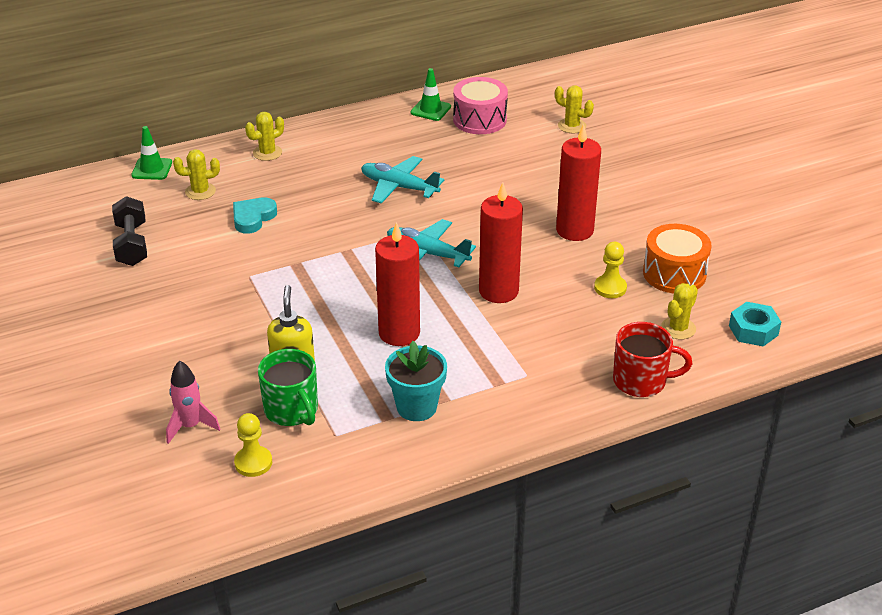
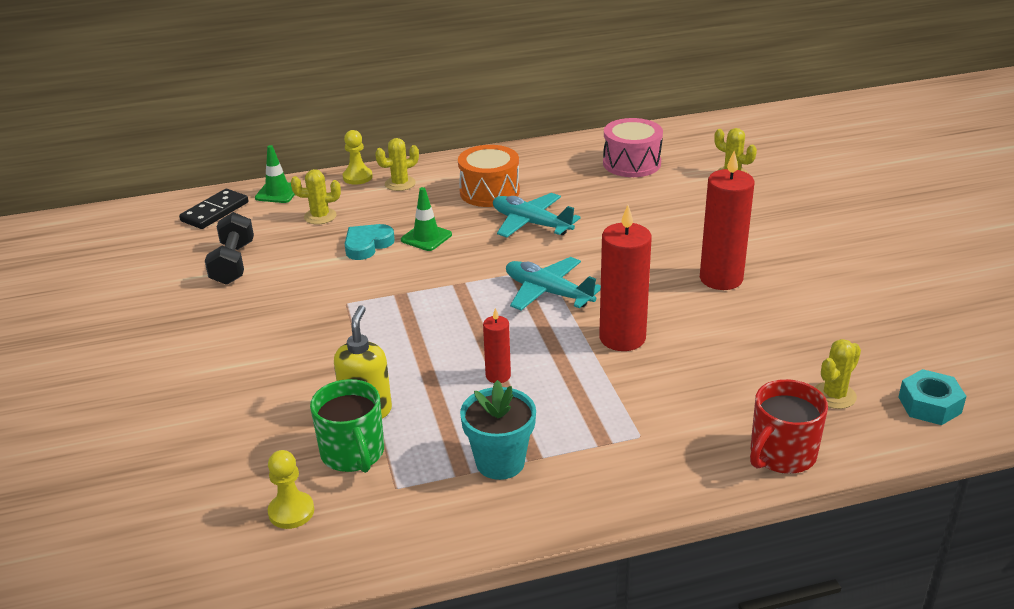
camera: 10 degrees right, 5 degrees down
(97, 193) = (215, 212): none -> black domino
(190, 426) = (233, 462): pink rocket -> none
(399, 333) = (498, 376): red candle -> red candle, size x0.52
(430, 110) = (581, 152): green traffic cone -> green traffic cone (426, 237)
(610, 288) = (755, 343): yellow pawn -> yellow pawn (357, 177)
(641, 381) = (781, 454): red mug -> red mug turned 120 degrees clockwise
(674, 273) = (835, 333): orange drum -> orange drum (489, 192)

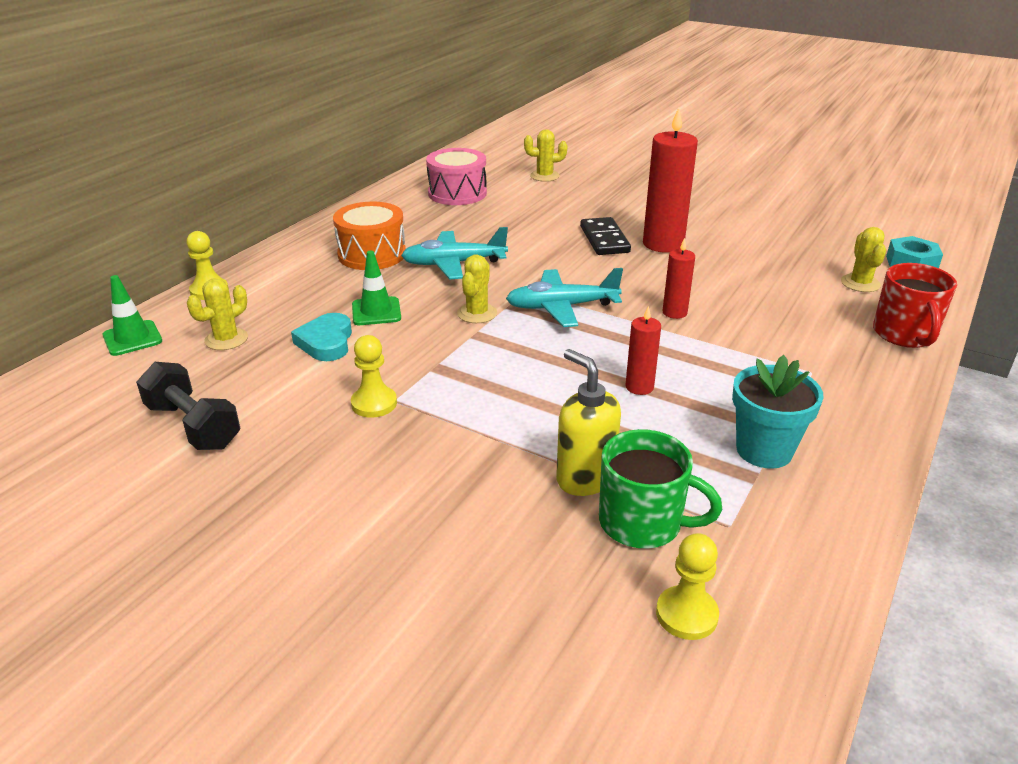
camera: 45 degrees left, 0 degrees up
(215, 212) = (76, 388): black domino -> black domino (604, 239)
(332, 299) = (374, 403): none -> yellow pawn
(400, 183) = (268, 279): yellow cactus -> yellow cactus (477, 313)
(622, 338) = (674, 312): red candle -> red candle, size x0.52

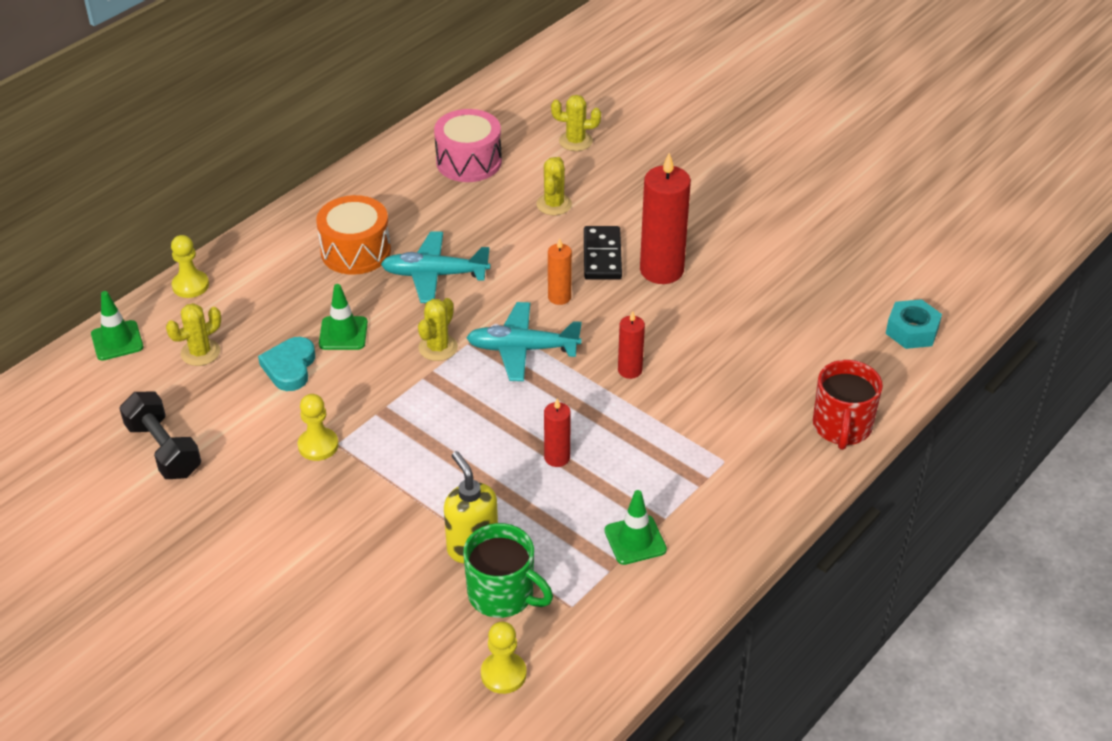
camera: 10 degrees right, 10 degrees up
(579, 268) = (559, 297): none -> orange candle
(764, 450) = (635, 540): turquoise flower pot -> green traffic cone
(860, 283) = (839, 353): yellow cactus -> yellow cactus (554, 204)

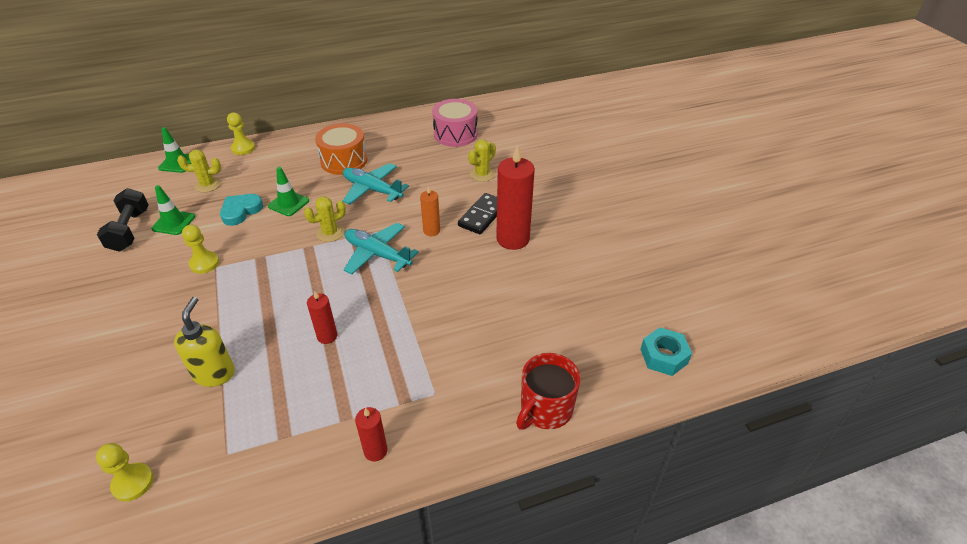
camera: 30 degrees right, 0 degrees up
(502, 594) = (196, 419): green mug -> none
(575, 141) = (529, 143): yellow cactus -> none
(630, 370) = (430, 297): red candle -> red candle (375, 451)
(635, 540) = (317, 424): green traffic cone -> green traffic cone (173, 223)

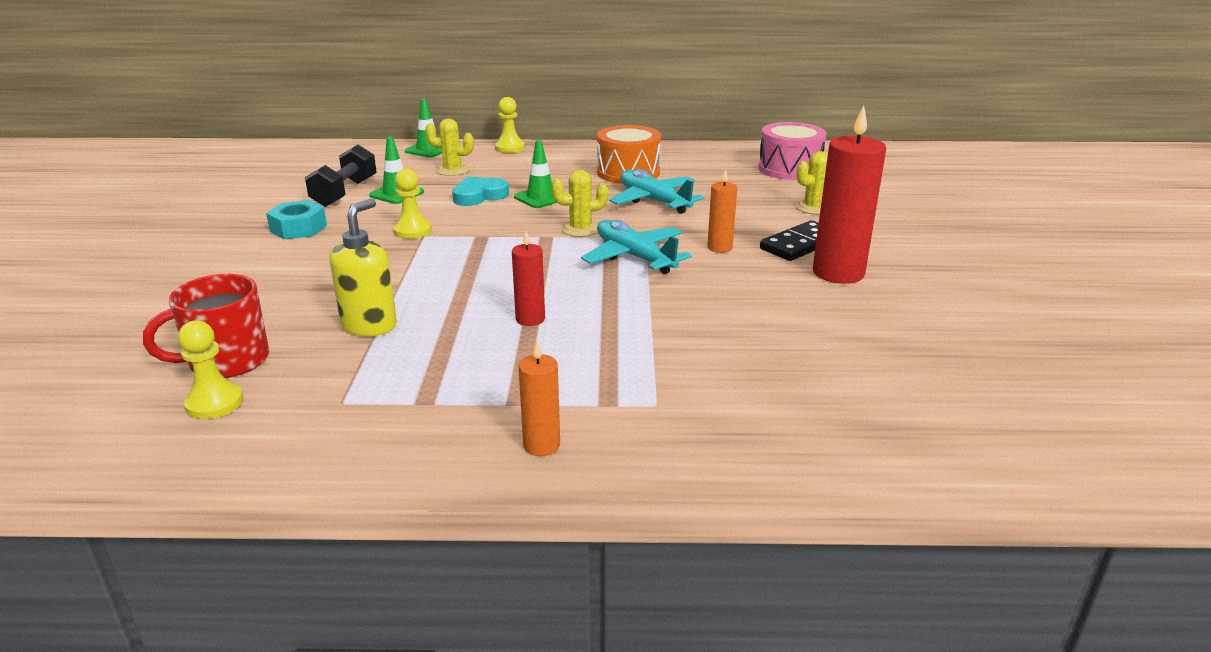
camera: 20 degrees right, 15 degrees down
(375, 451) = (541, 445): red candle -> orange candle
(545, 409) = (828, 458): red mug -> red mug (227, 361)
(664, 356) = (1063, 441): turquoise nut -> turquoise nut (298, 228)

